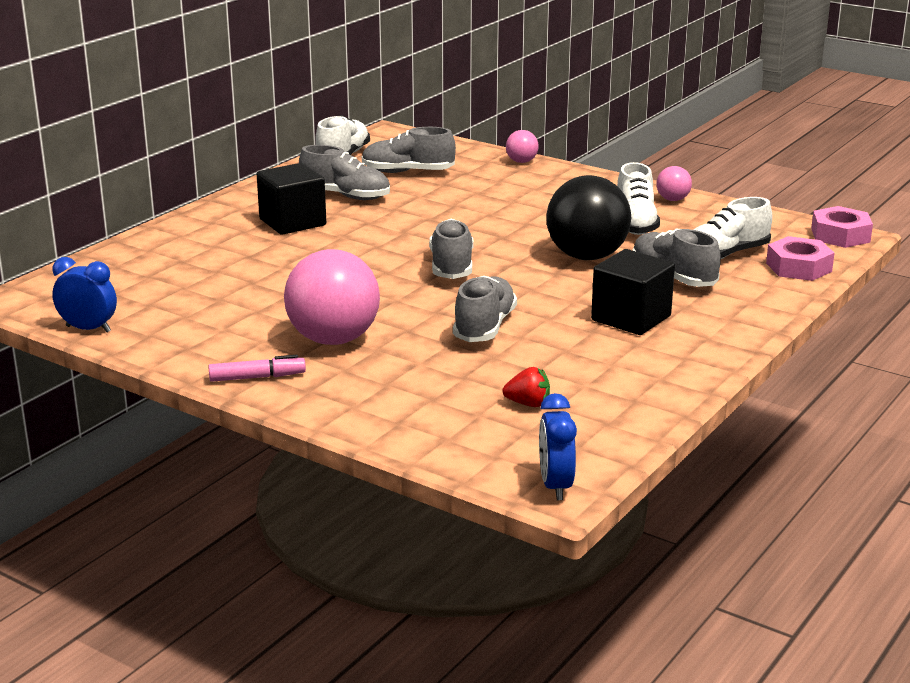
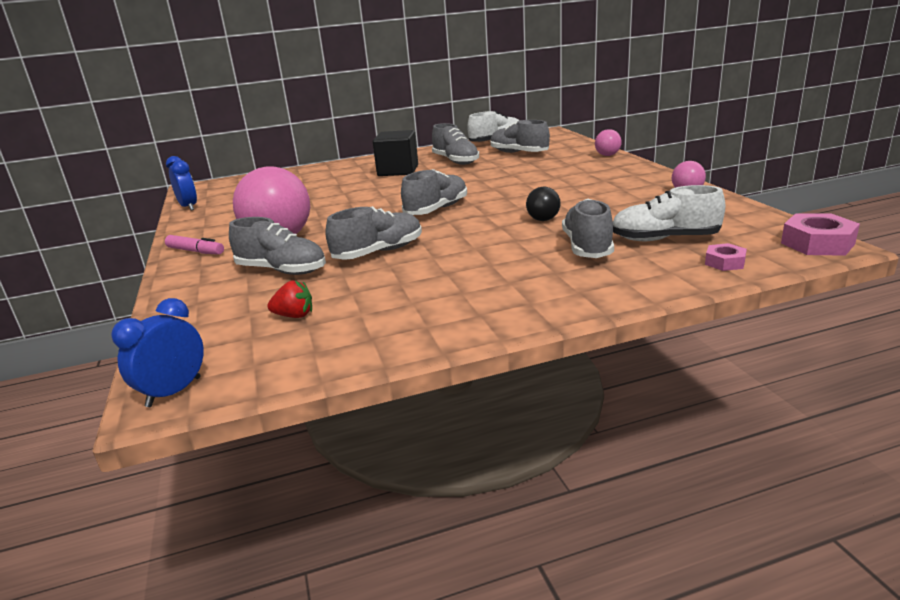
camera: 40 degrees right, 0 degrees up
(418, 370) = (282, 270): none -> grey shoe
(528, 404) = (294, 316): red strawberry -> red strawberry turned 45 degrees counterclockwise
(587, 256) = (543, 220): black ball -> black ball, size x0.46
(631, 318) = (494, 271): black cube -> none
(635, 223) = (624, 204): white shoe -> none
(799, 267) = (724, 262): pink nut -> pink nut, size x0.58

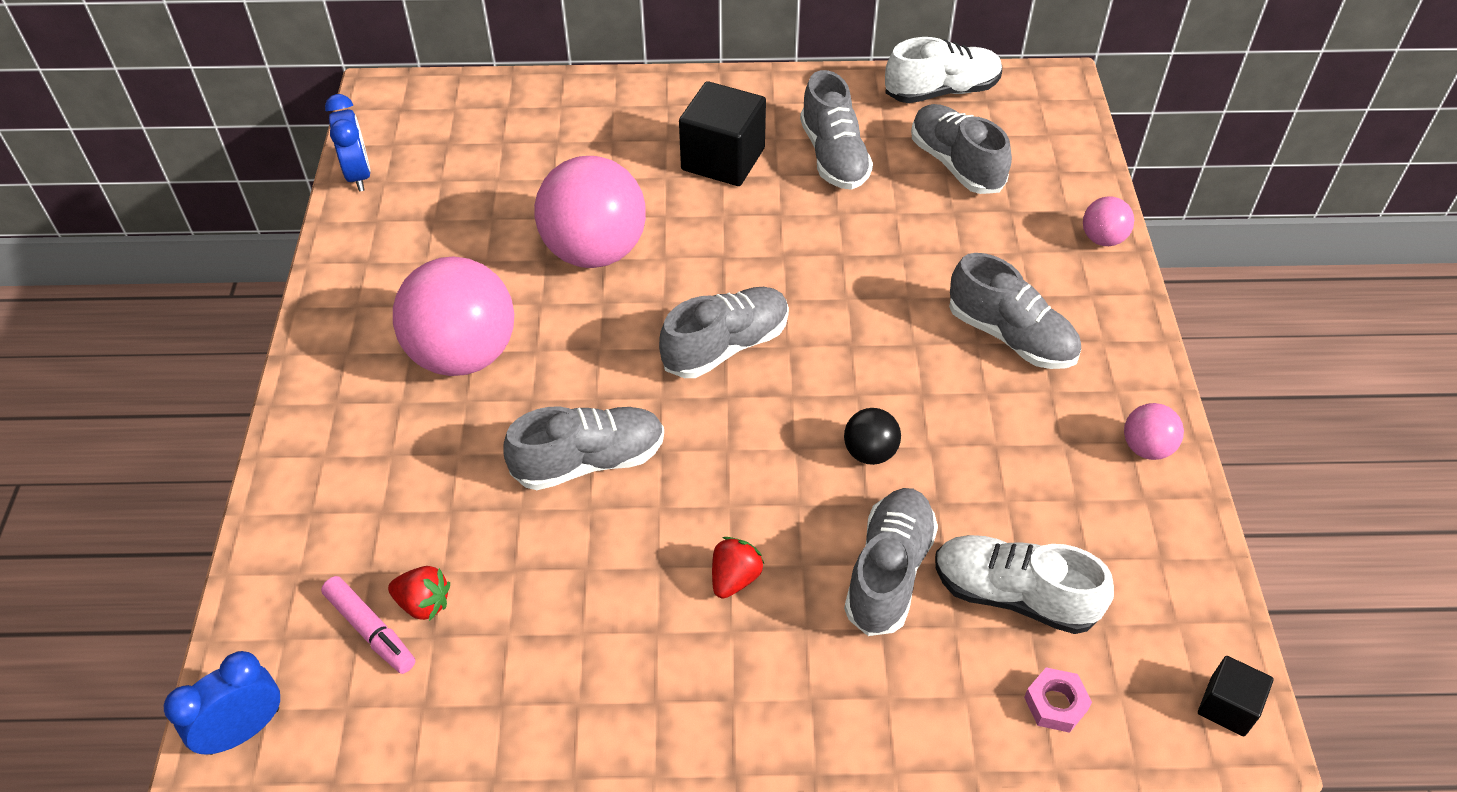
camera: 15 degrees right, 25 degrees up
(195, 251) = (338, 347): pink marker -> pink marker (370, 630)
(282, 270) = (441, 462): grey shoe -> grey shoe (1011, 336)
(342, 201) = (595, 251): none -> pink ball
(497, 267) = (734, 578): none -> red strawberry
(817, 243) = (1227, 706): pink nut -> black cube

